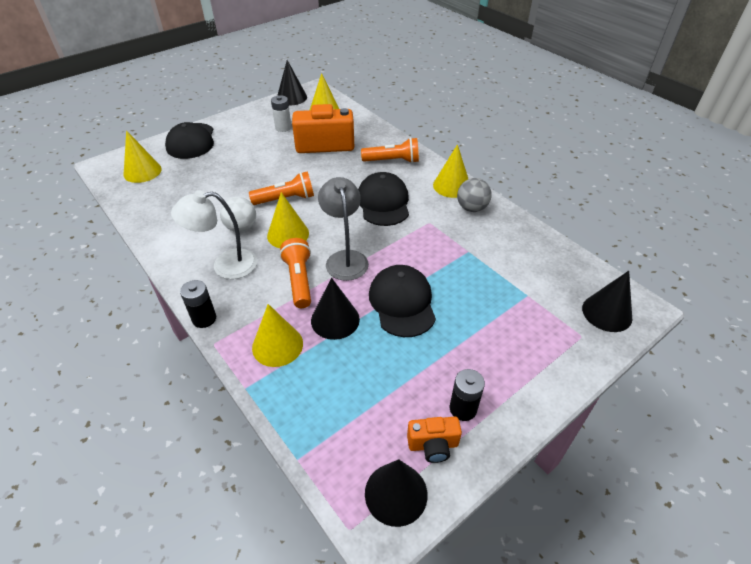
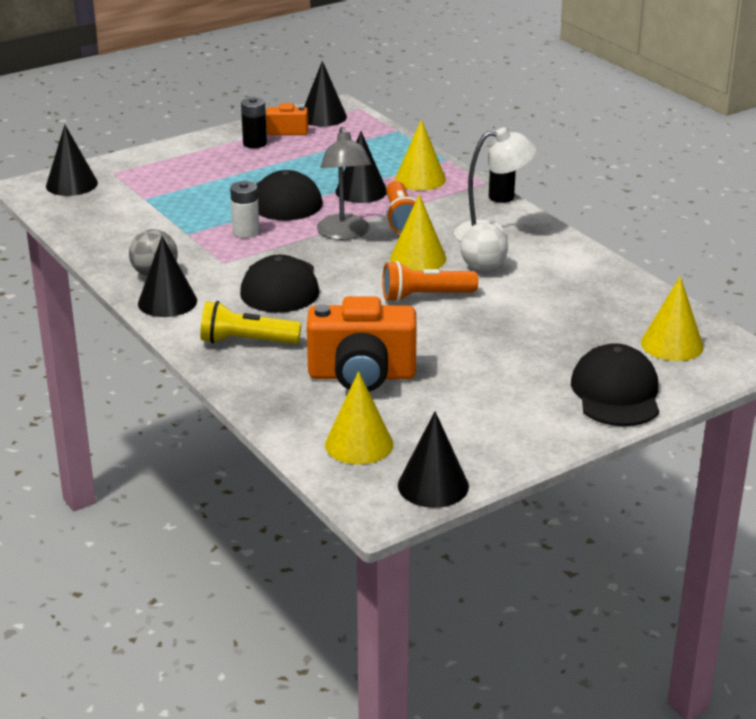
camera: 175 degrees left, 15 degrees down
(283, 127) = (443, 412): white battery -> white battery (246, 232)
(393, 161) = (246, 341): orange flashlight -> yellow flashlight
(451, 186) = (167, 302): yellow cone -> black cone

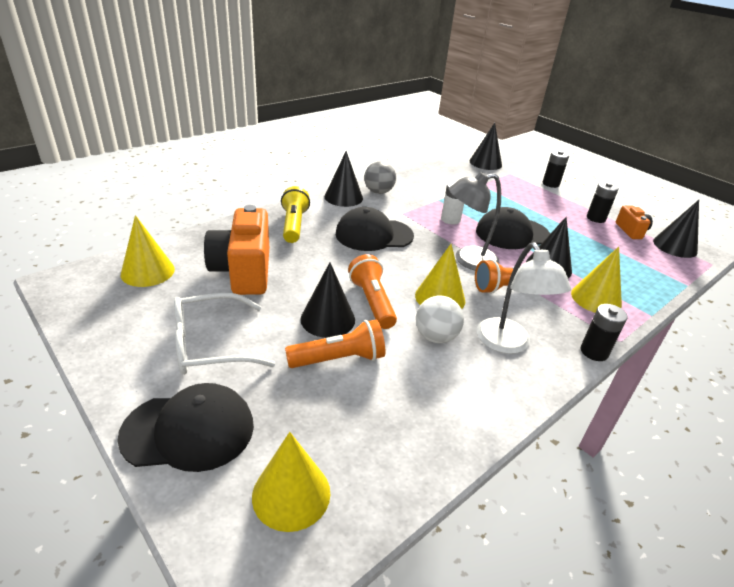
camera: 80 degrees right, 5 degrees up
(154, 151) = (550, 184): none -> black battery
(433, 485) = (76, 306): black cone -> black cone (327, 319)
(500, 389) = (211, 345): none -> white glasses
(518, 319) = (339, 359): none -> orange flashlight

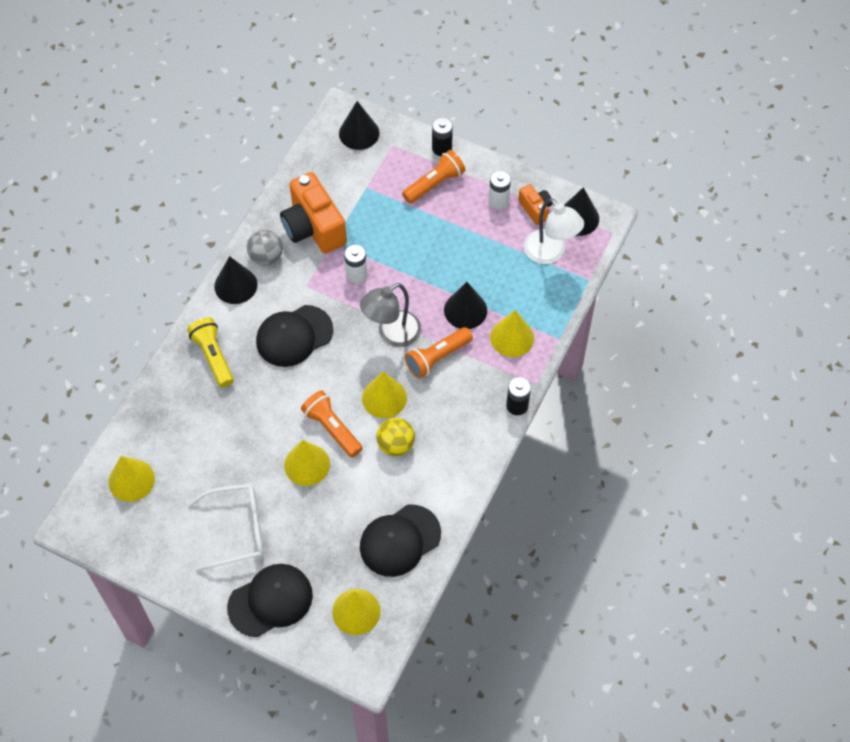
camera: 20 degrees left, 25 degrees up
(211, 345) = (237, 530): white glasses -> white glasses turned 150 degrees counterclockwise
(243, 271) = (209, 442): orange camera -> orange camera (313, 227)
(327, 319) = (307, 464): black cone -> yellow cone
(339, 359) = (335, 500): orange flashlight -> orange flashlight (435, 184)
(435, 337) = (396, 445): white ball -> yellow ball
(508, 344) = (452, 427): white lamp -> white lamp (550, 253)
(512, 233) = (421, 270): black cap -> black cap (400, 540)
(596, 218) = (498, 201): black battery -> white battery

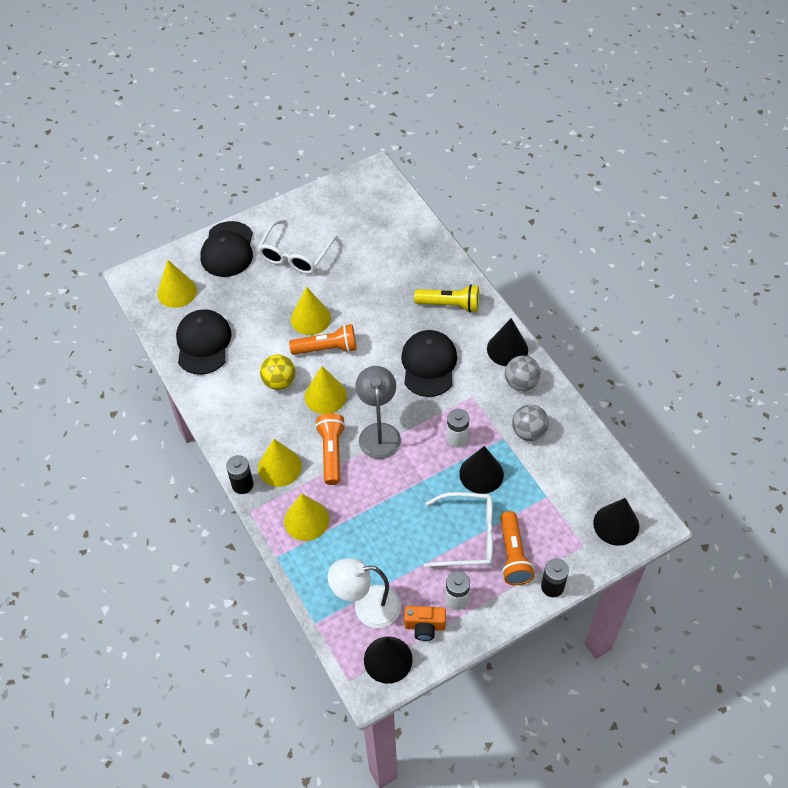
camera: 125 degrees right, 5 degrees down
(131, 480) = (383, 215): yellow cone -> yellow cone (279, 467)
(313, 227) = (529, 432): orange camera -> grey ball
(440, 220) = (468, 536): none -> white glasses
(465, 310) = (360, 500): black cone -> black cone (481, 474)

